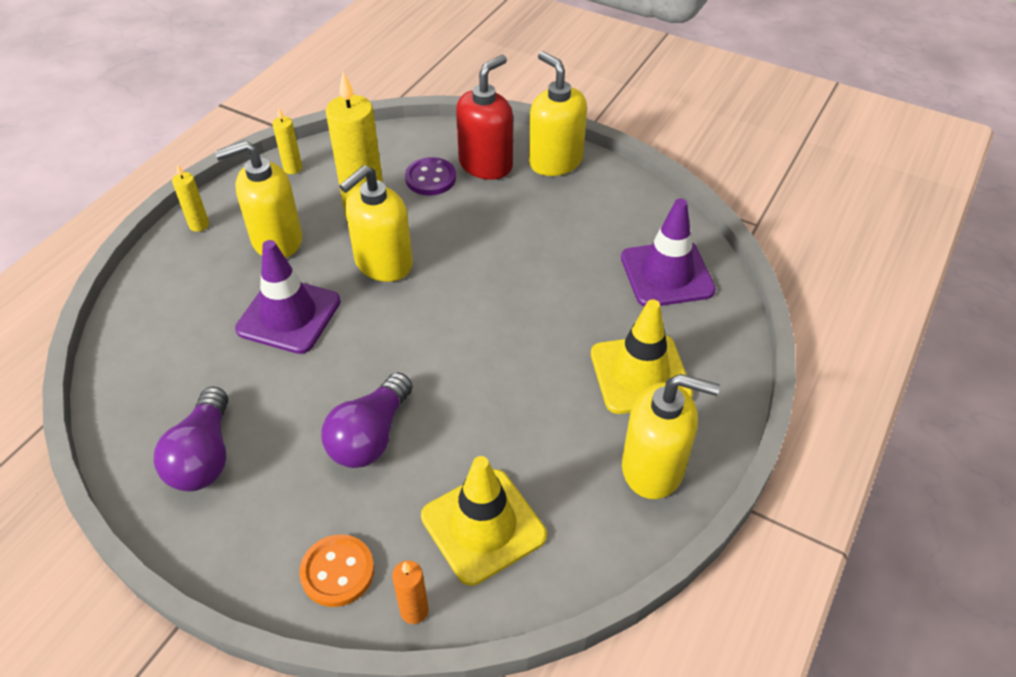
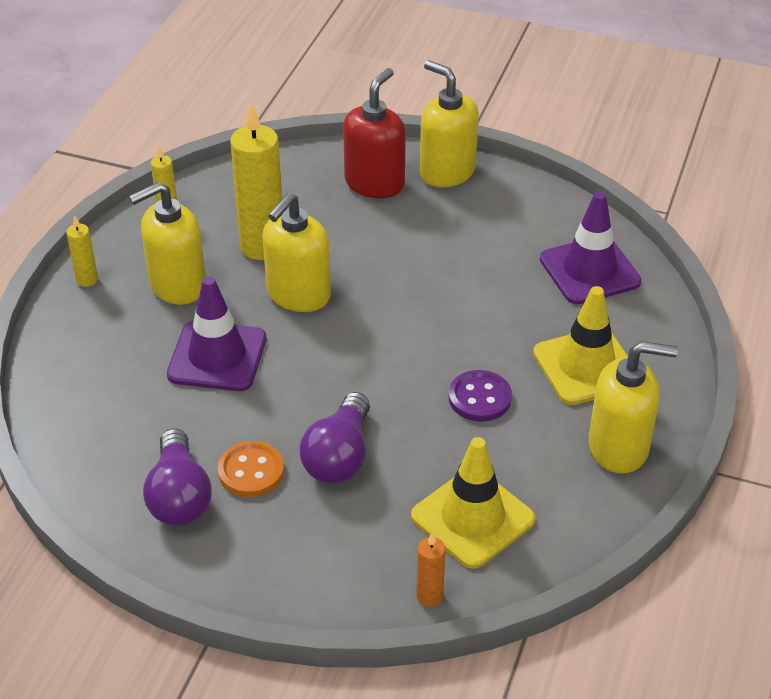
camera: 10 degrees left, 5 degrees down
(337, 572) = (347, 575): orange button -> orange button (251, 471)
(430, 178) = (320, 204): purple button -> purple button (480, 398)

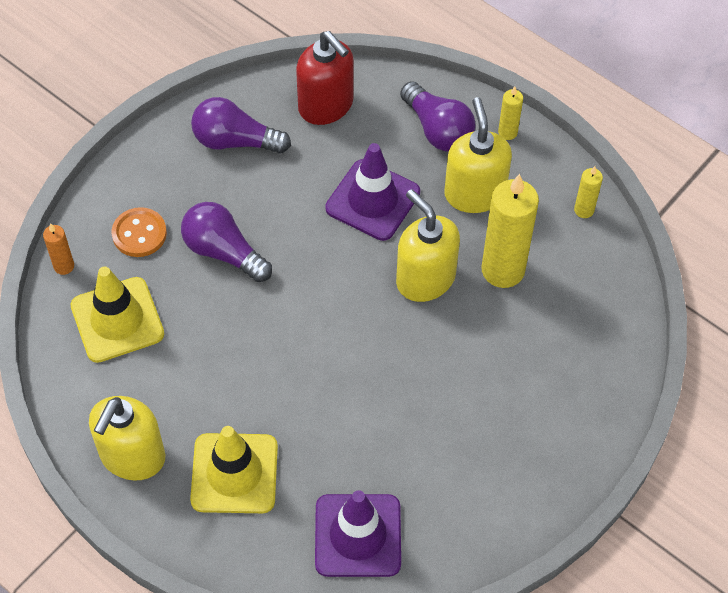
camera: 110 degrees right, 15 degrees up
(101, 331) = (438, 129): none -> purple light bulb
(251, 471) = (237, 191): orange button -> orange button (139, 234)
(375, 183) = (565, 393): red soap dispenser -> red soap dispenser (326, 106)
(447, 172) = (562, 466): yellow soap dispenser -> none
(480, 398) = (237, 373): purple button -> none

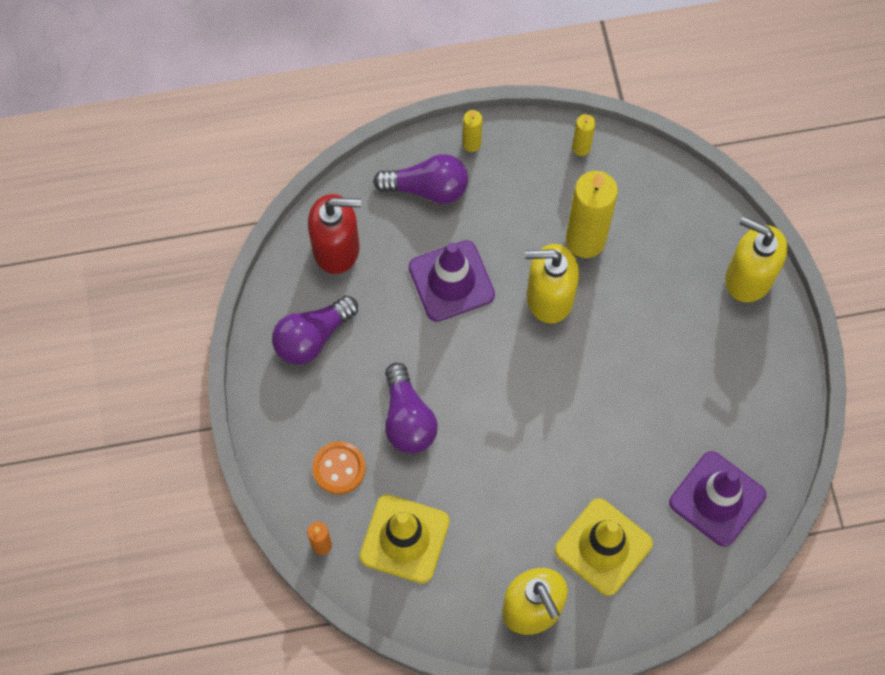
camera: 50 degrees left, 10 degrees up
(223, 252) = (407, 419): purple light bulb -> purple light bulb turned 90 degrees counterclockwise
(474, 193) = (505, 208): yellow soap dispenser -> yellow soap dispenser (748, 277)

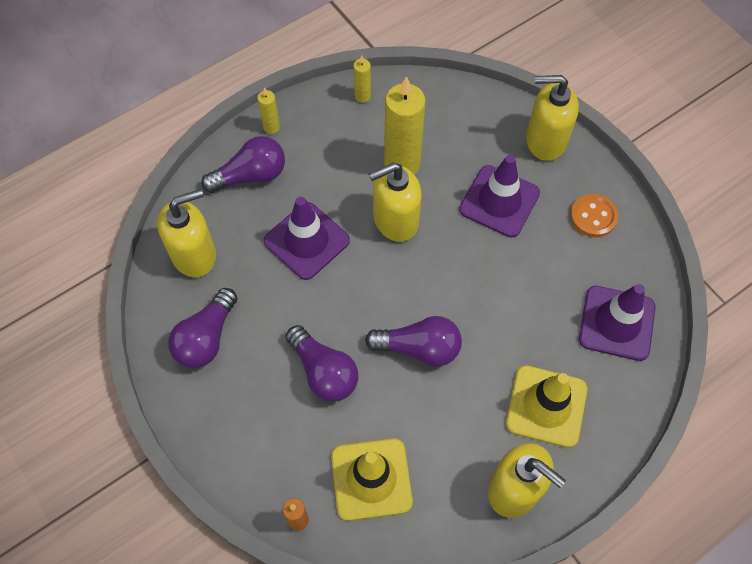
camera: 25 degrees left, 5 degrees down
(337, 248) = (194, 255): red soap dispenser -> yellow soap dispenser
(339, 468) = (282, 443): orange button -> orange button (593, 216)
(509, 437) = (419, 348): none -> purple light bulb
(665, 322) = (499, 201): none -> purple traffic cone

